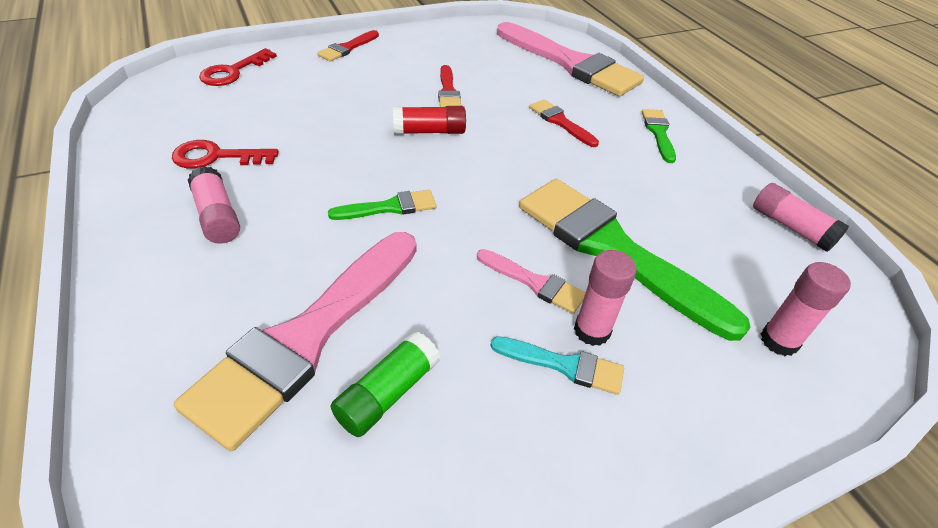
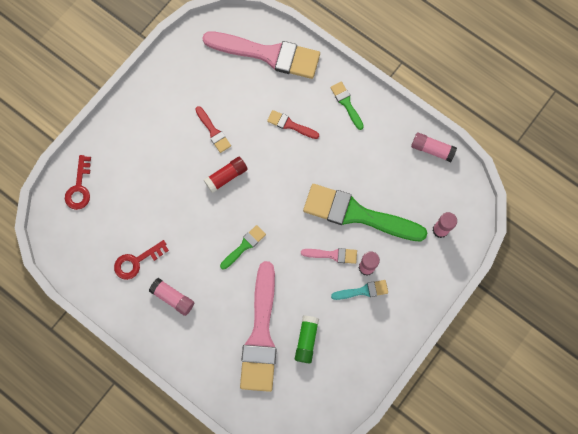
camera: 25 degrees left, 30 degrees up
(347, 48) = (124, 121): red brush -> none

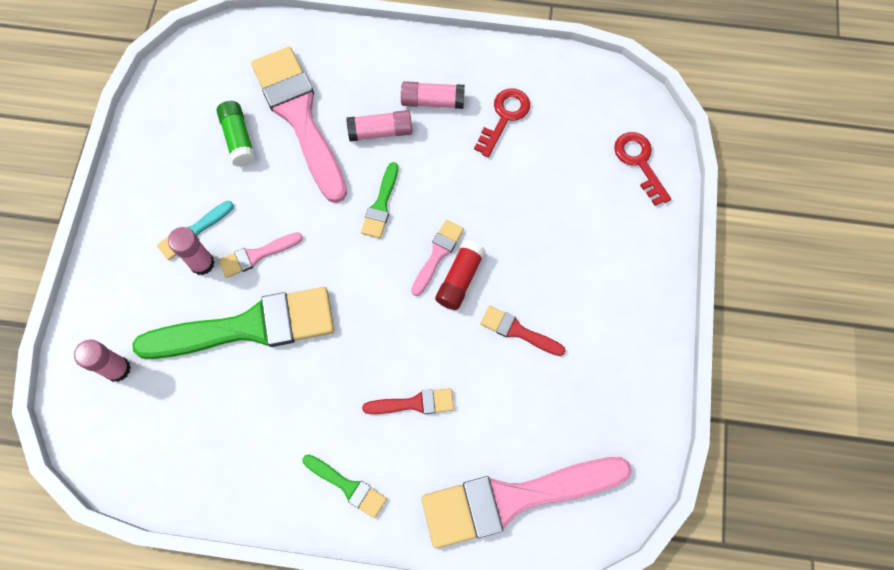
camera: 150 degrees right, 5 degrees down
(230, 197) = (437, 254): none -> pink brush
(432, 149) = (179, 486): pink glue stick -> pink glue stick (380, 132)

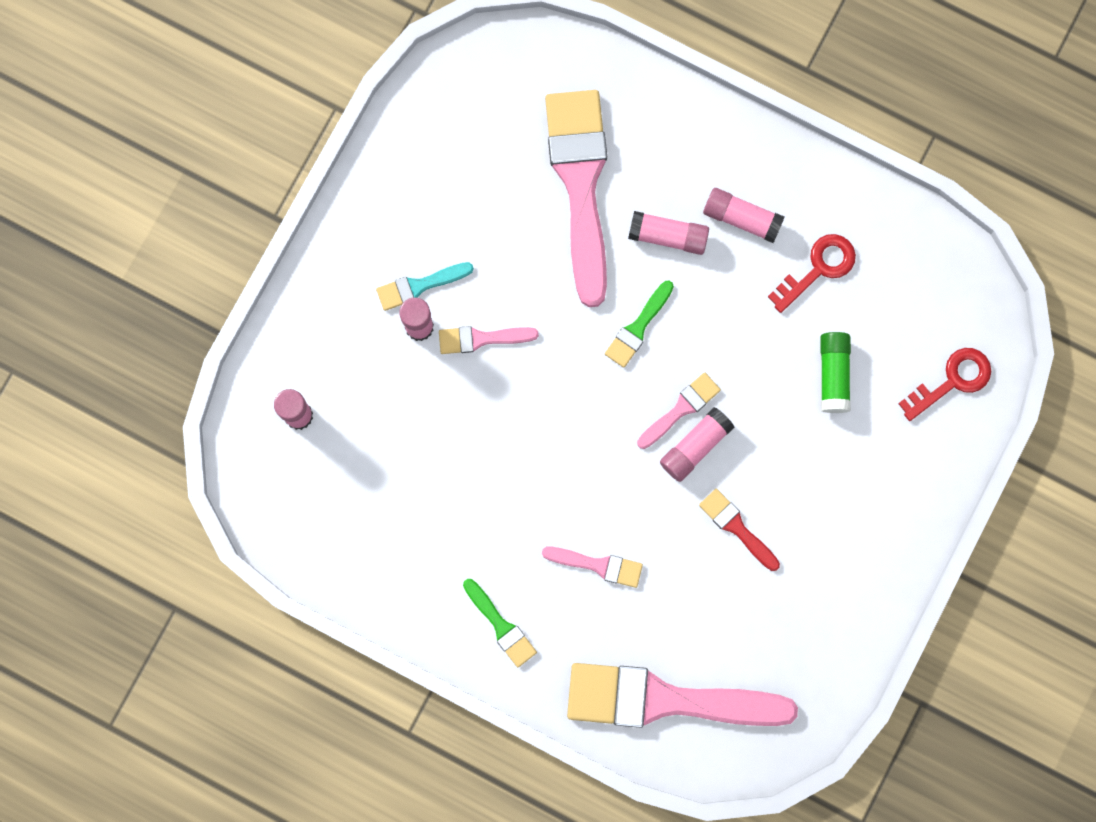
camera: 20 degrees right, 10 degrees up
(239, 139) = (502, 188): green glue stick -> green glue stick (833, 374)
(248, 327) = (449, 418): green brush -> none
(414, 403) = (598, 565): red brush -> pink brush
(460, 279) = (695, 446): red glue stick -> pink glue stick
(639, 162) = (952, 380): red key -> red key turned 60 degrees clockwise

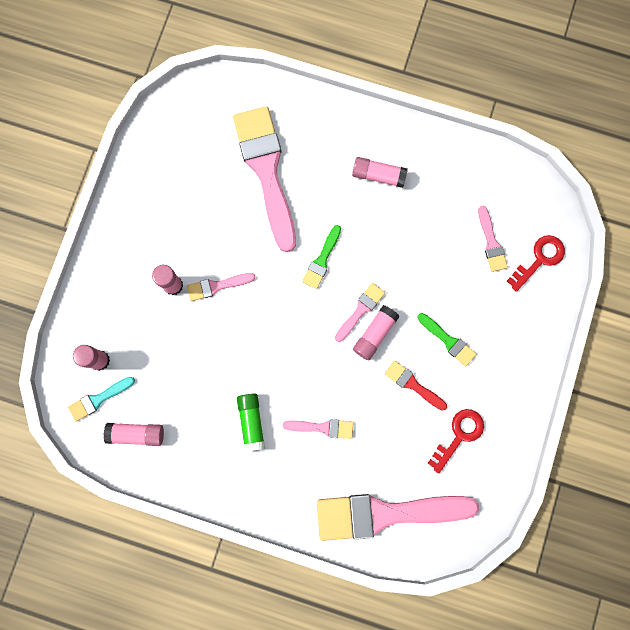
camera: 10 degrees left, 0 degrees up
(419, 286) = (169, 257): turquoise brush -> turquoise brush (99, 399)
(501, 626) = (263, 482): green brush -> green brush (448, 341)
(668, 236) = (331, 195): pink glue stick -> pink glue stick (136, 434)
(818, 268) = (436, 200): red key -> red key (459, 435)
(833, 374) = (459, 269): green glue stick -> green glue stick (251, 422)
(887, 344) = (491, 243): none -> pink brush

